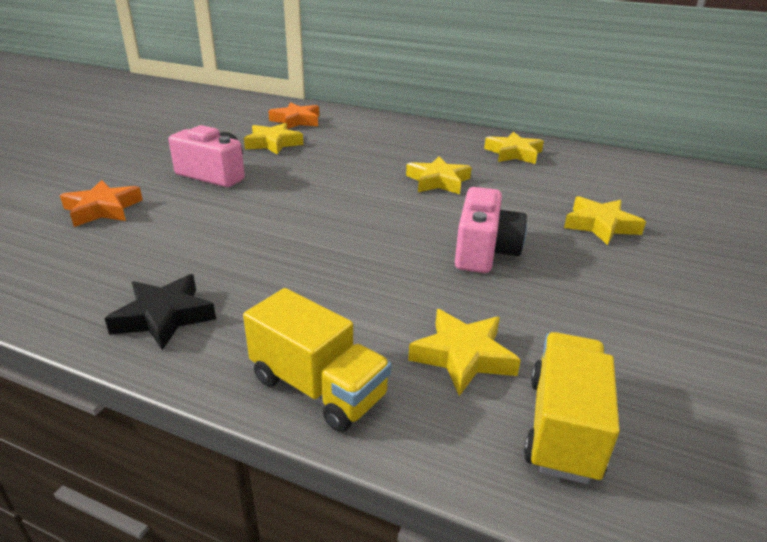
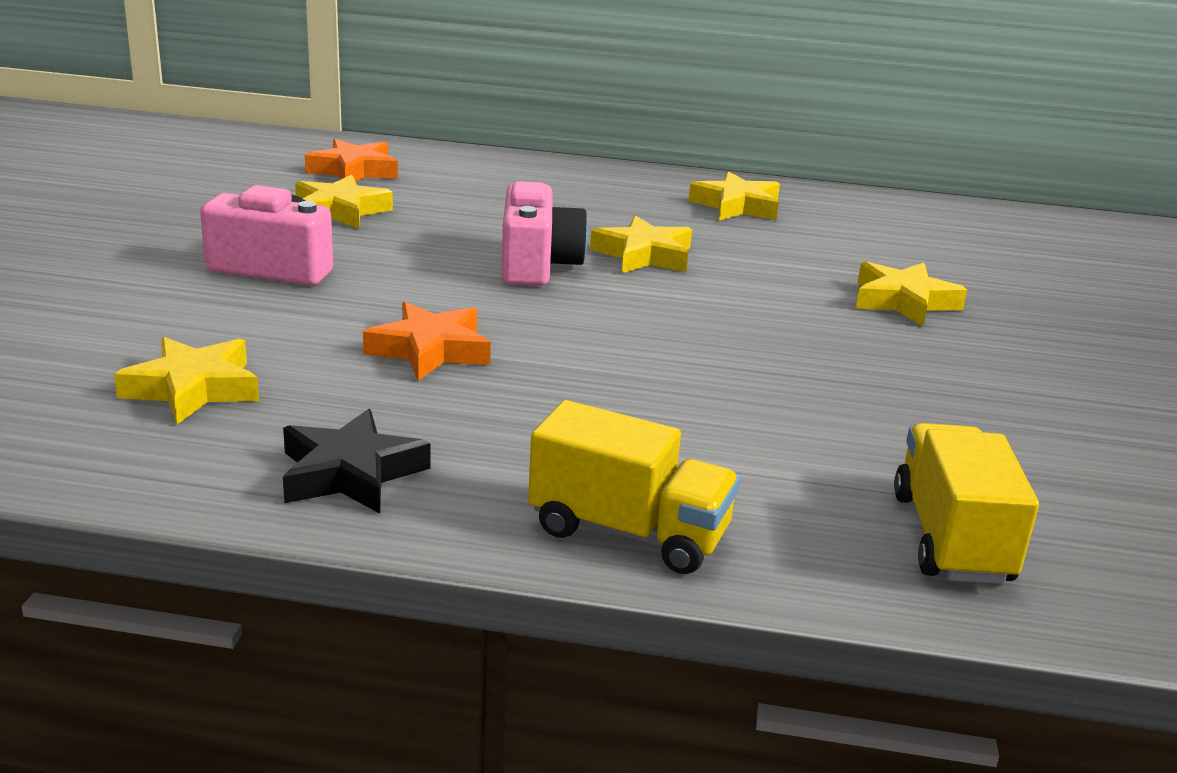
camera: 15 degrees left, 5 degrees down
(103, 209) = (124, 334): orange star -> orange star (430, 350)
(463, 356) = (796, 477): yellow star -> yellow star (193, 389)
(484, 251) = (761, 348): pink camera -> pink camera (537, 265)

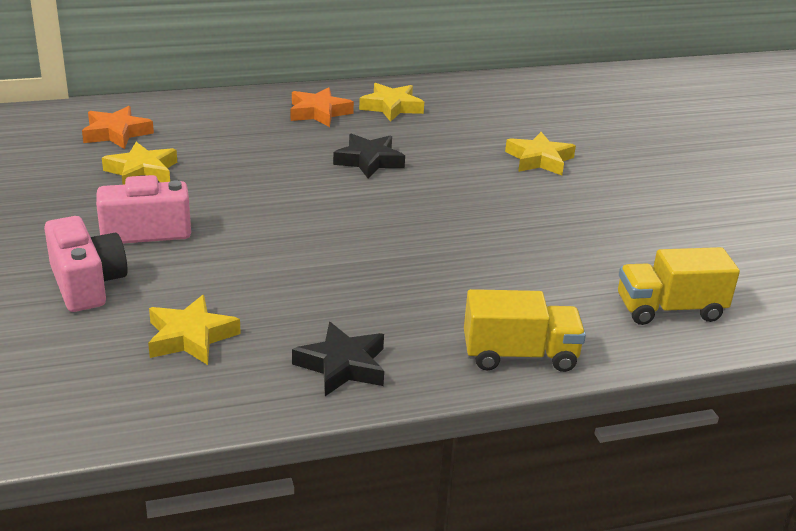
camera: 25 degrees left, 5 degrees up
(430, 350) = (307, 267): orange star -> orange star (319, 112)
(537, 265) = (312, 185): pink camera -> pink camera (87, 284)
(644, 255) = (369, 161): yellow star -> black star
(950, 538) = (669, 310): yellow truck -> yellow truck turned 75 degrees counterclockwise

